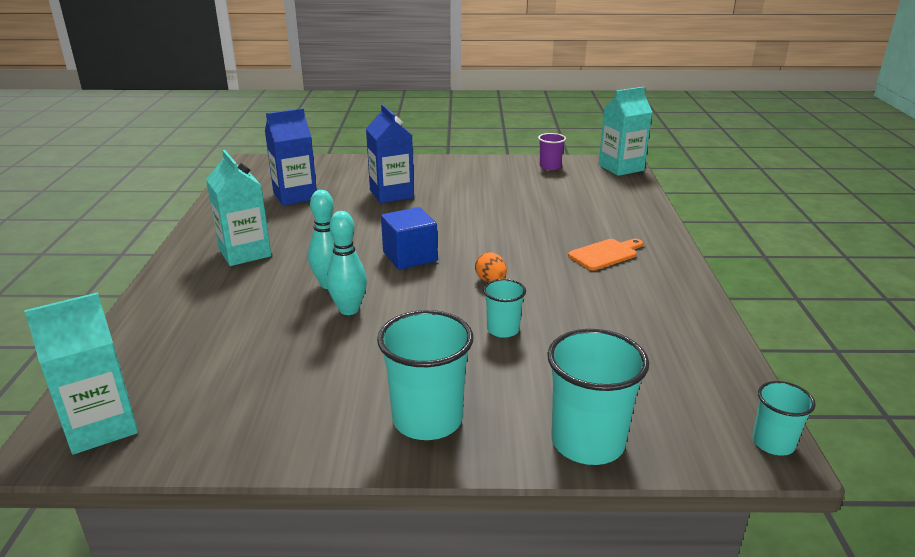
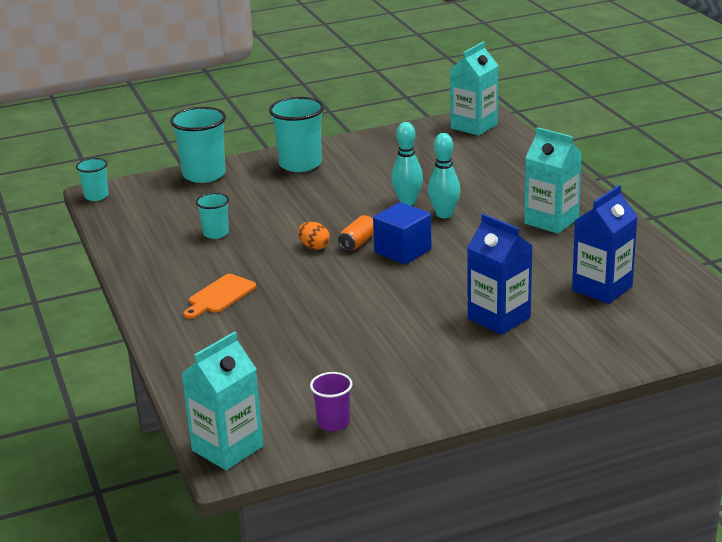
camera: 160 degrees right, 0 degrees up
(444, 275) = (358, 242): none -> orange can
(503, 329) = (282, 215): turquoise cup -> turquoise cup (216, 233)

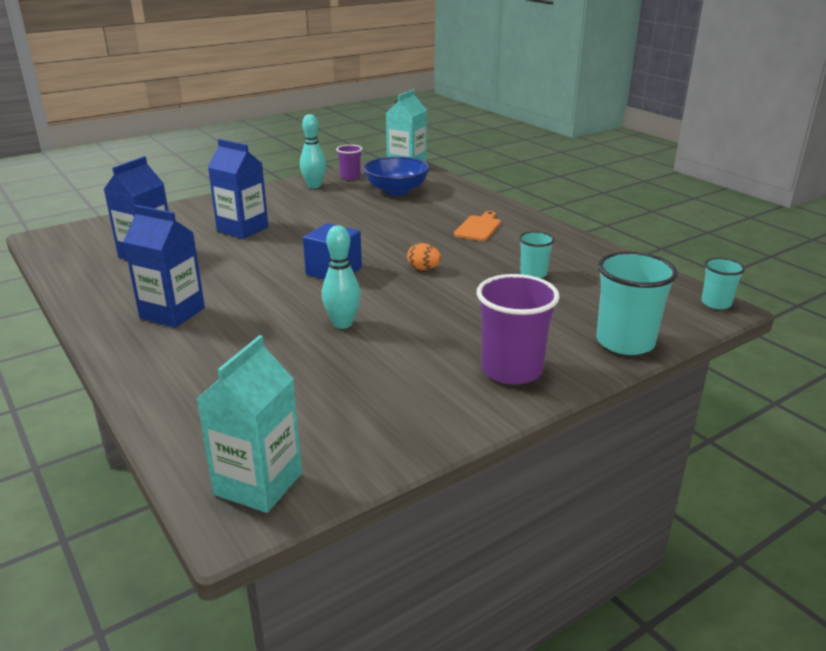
camera: 165 degrees right, 0 degrees up
(278, 378) = (396, 190): none -> blue bowl
(300, 164) = (511, 370): turquoise cup -> purple cup
(358, 242) = (382, 276): orange can -> none
(444, 214) = (296, 311): turquoise bowling pin -> turquoise bowling pin (314, 186)
(551, 221) = (172, 313): turquoise carton -> blue carton

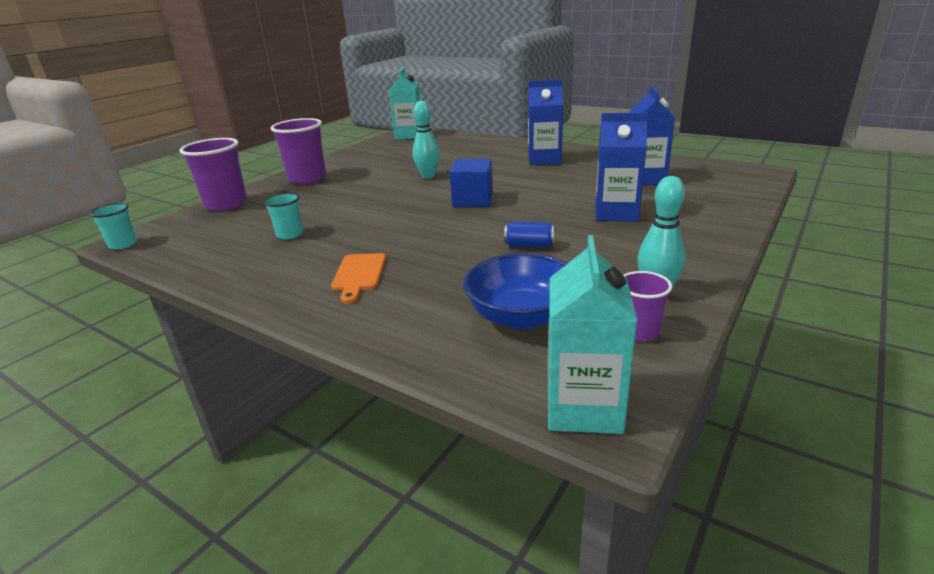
camera: 160 degrees right, 0 degrees up
(343, 221) = (529, 245): none -> blue can
(423, 269) = (396, 217): orange egg -> none
(625, 342) = (226, 204): turquoise cup -> purple cup

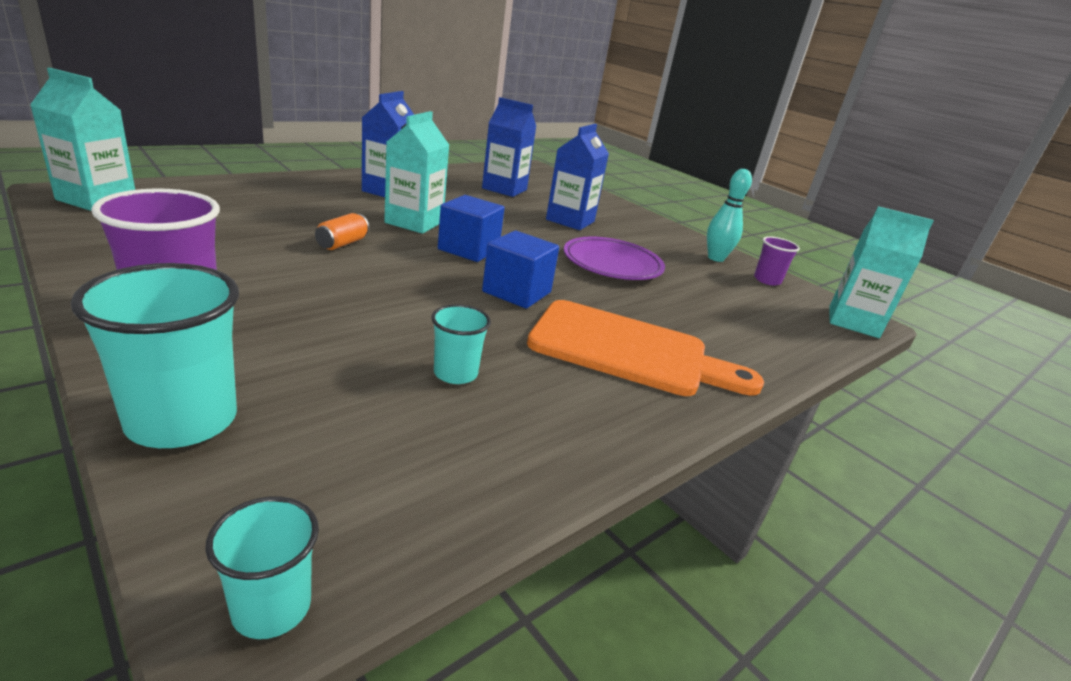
camera: 80 degrees left, 0 degrees up
(226, 204) = (182, 420): purple cup -> turquoise cup
(359, 274) = (628, 350): orange cutting board -> orange cutting board, size x1.95
(417, 226) = (517, 292): none -> blue cube
(428, 176) = (342, 243): turquoise bowling pin -> orange can
(496, 178) = (414, 222): none -> turquoise carton
(522, 316) = (740, 304): blue bowl -> none
(529, 245) = (612, 264): blue can -> purple plate

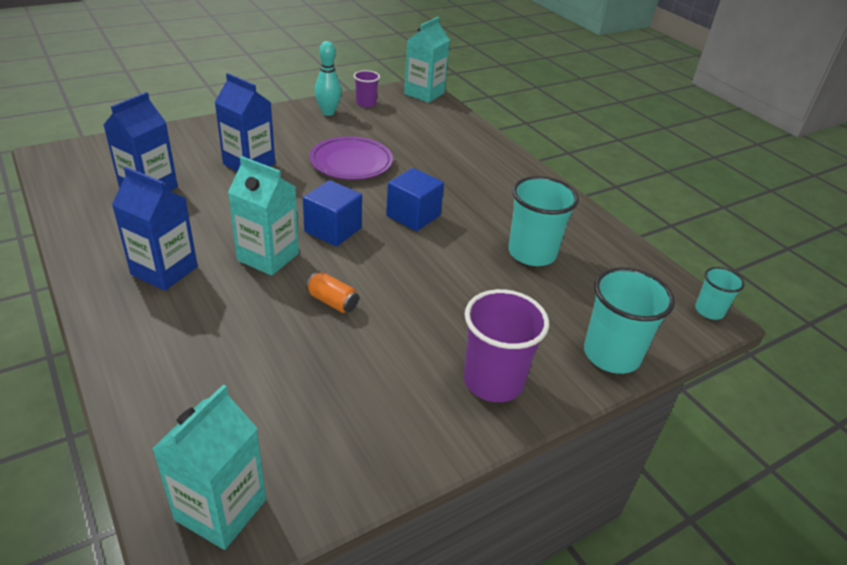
camera: 80 degrees left, 10 degrees up
(455, 373) = (532, 253): turquoise cup -> turquoise cup, size x1.81
(628, 350) = (485, 185): orange cutting board -> none

